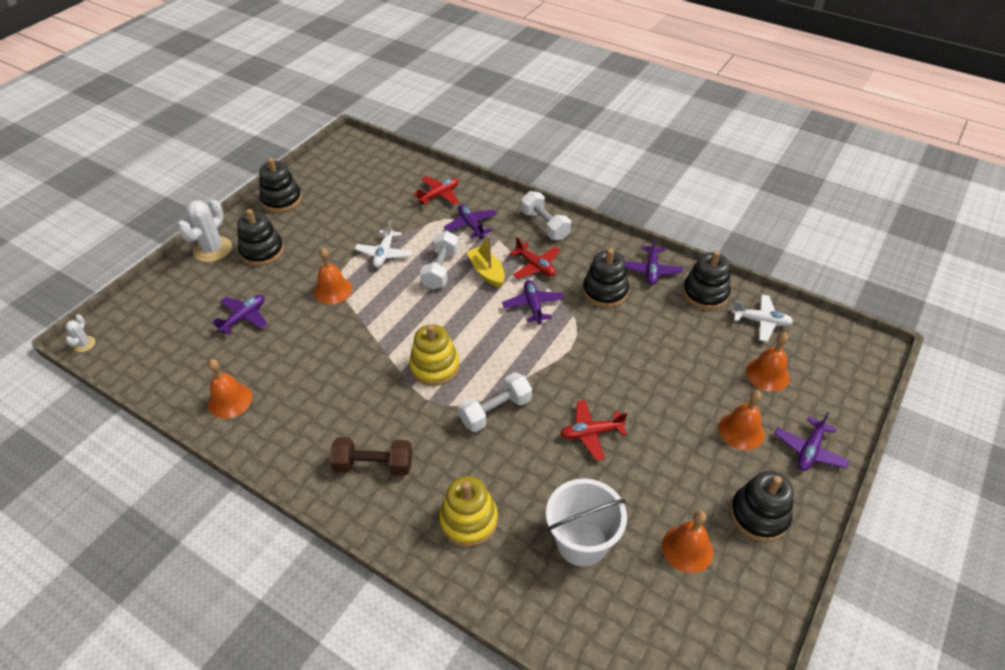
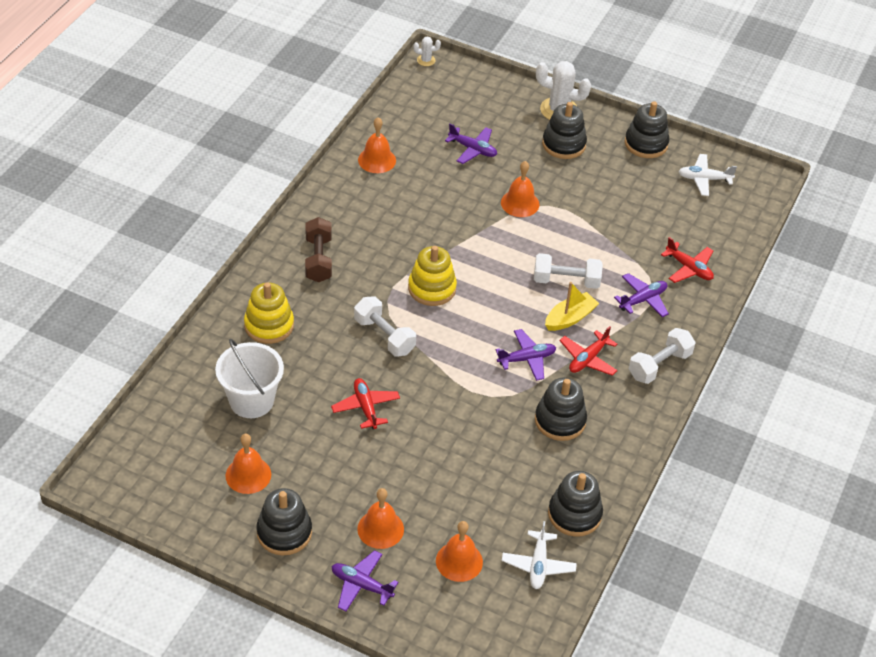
camera: 80 degrees right, 0 degrees up
(384, 254) = (580, 234): white plane -> white plane (704, 179)
(651, 270) = (603, 464): purple plane -> none

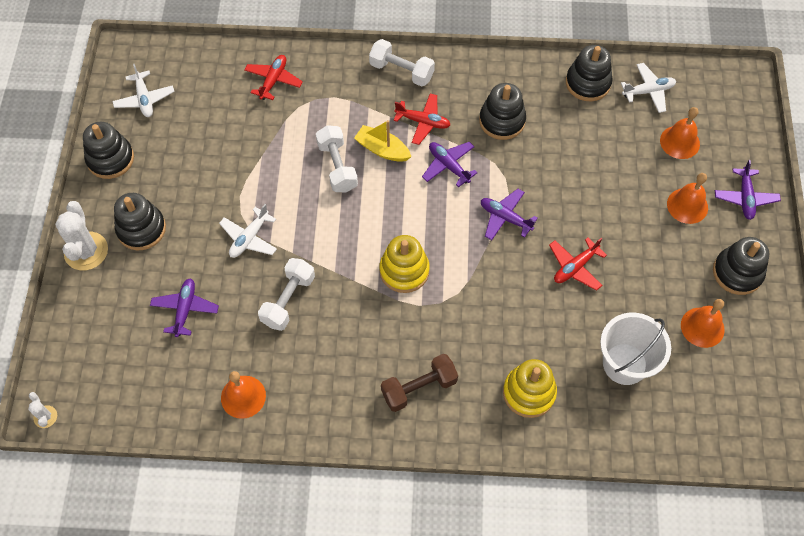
camera: 110 degrees left, 15 degrees up
(384, 336) = (485, 286): white dumbbell -> white dumbbell (288, 300)
(520, 203) = (249, 238): orange bell -> white plane
(643, 300) = (331, 103): purple plane -> purple plane (505, 218)

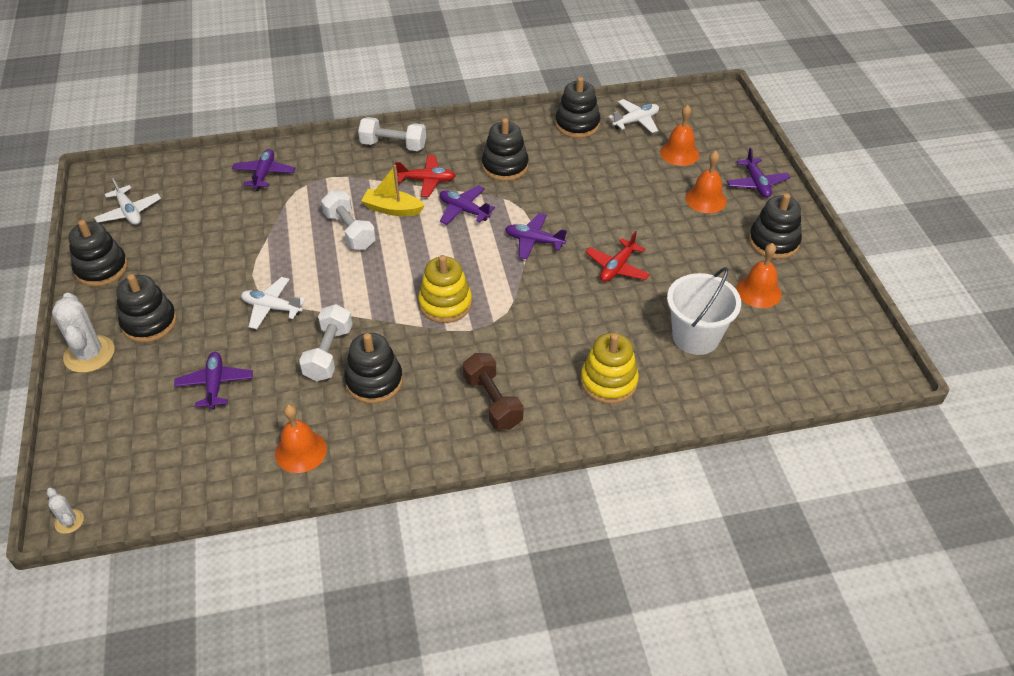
camera: 15 degrees left, 15 degrees down
(249, 238) = (272, 308): white plane -> white plane turned 90 degrees clockwise
(273, 80) = (264, 174): red plane -> purple plane
(321, 340) = (374, 381): none -> black stacking toy
(419, 388) = (492, 402): brown dumbbell -> brown dumbbell turned 75 degrees counterclockwise

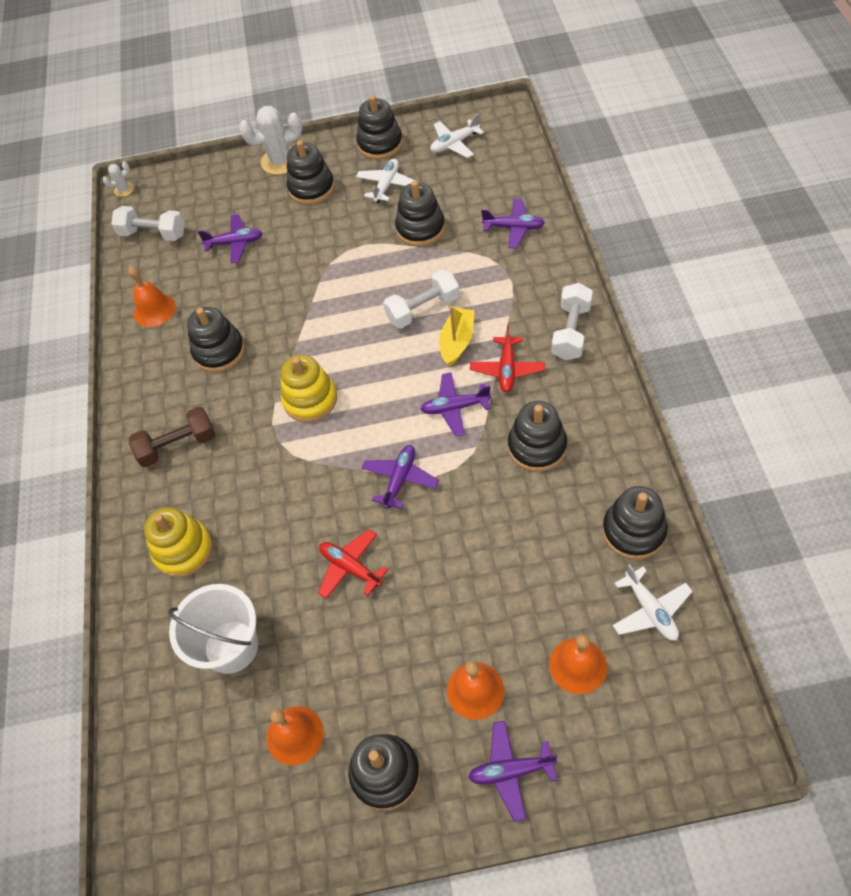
camera: 100 degrees right, 10 degrees up
(244, 235) = (420, 228): none -> black stacking toy
(272, 308) = (320, 265): white plane -> white plane (387, 185)
(328, 353) = (258, 314): white dumbbell -> white dumbbell (153, 234)
(464, 210) = (455, 408): purple plane -> purple plane turned 135 degrees counterclockwise

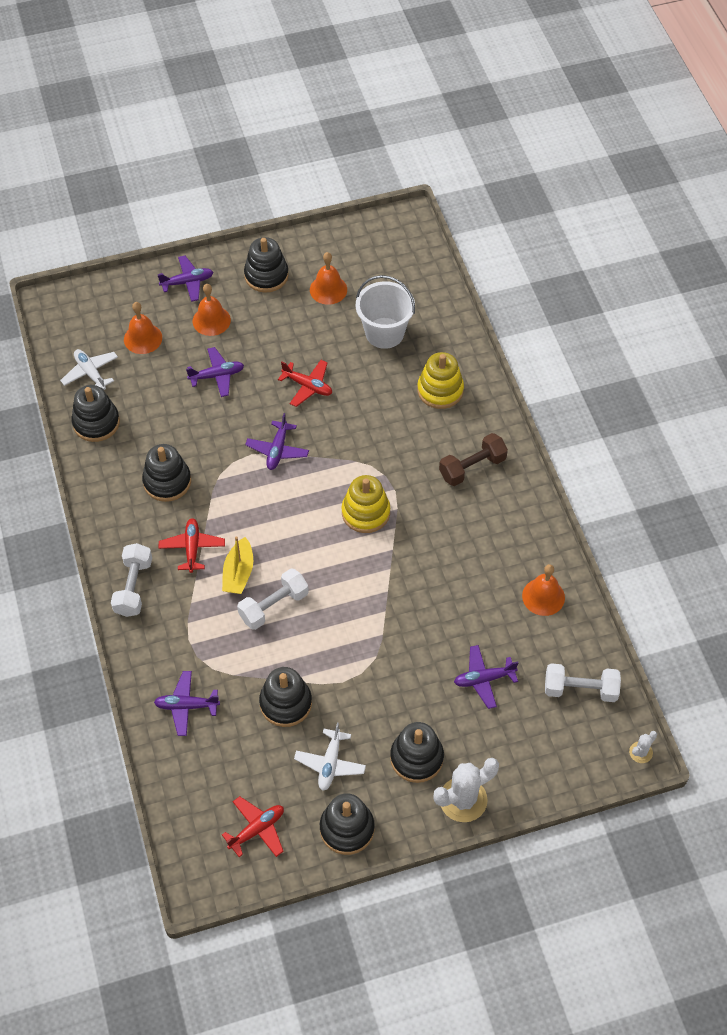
camera: 165 degrees right, 0 degrees up
(219, 351) = (463, 555): black stacking toy -> none
(454, 144) = (257, 829): white plane -> red plane
(455, 408) = (237, 511): purple plane -> purple plane (217, 376)

